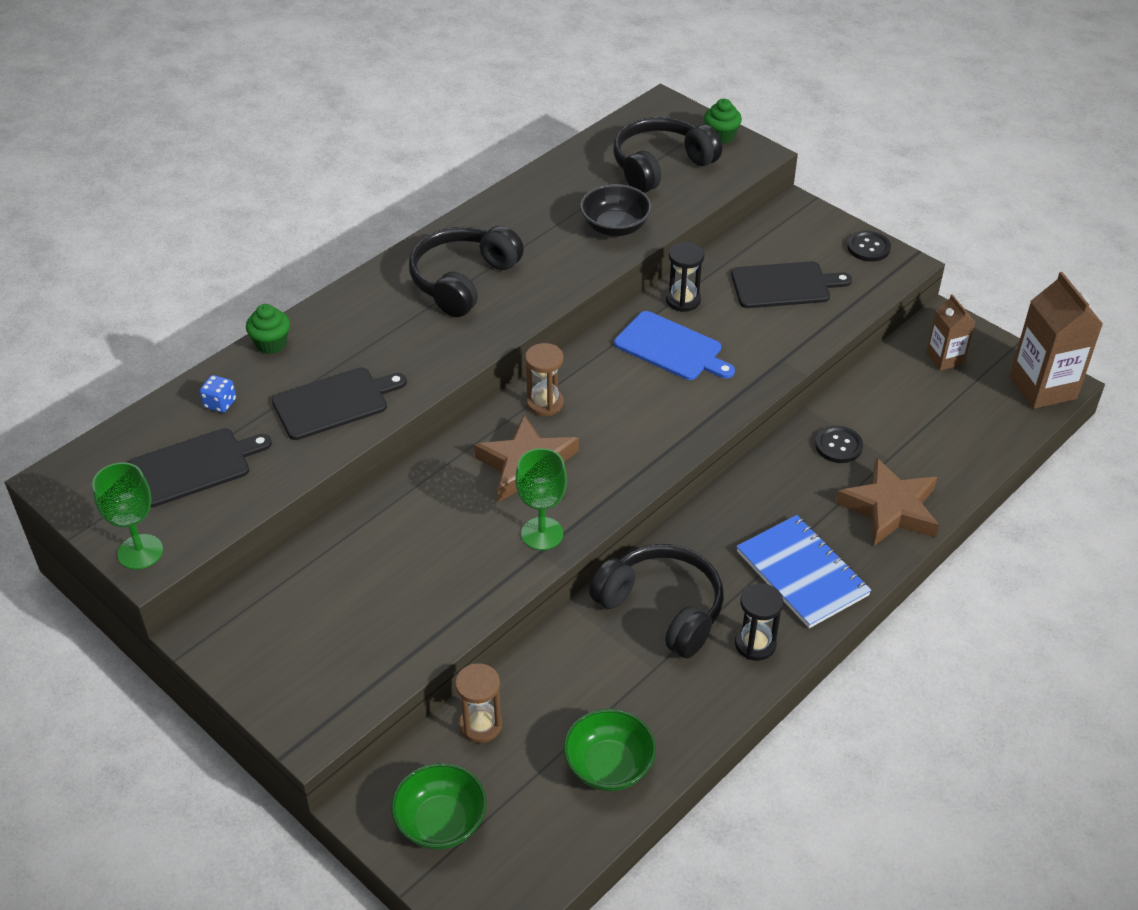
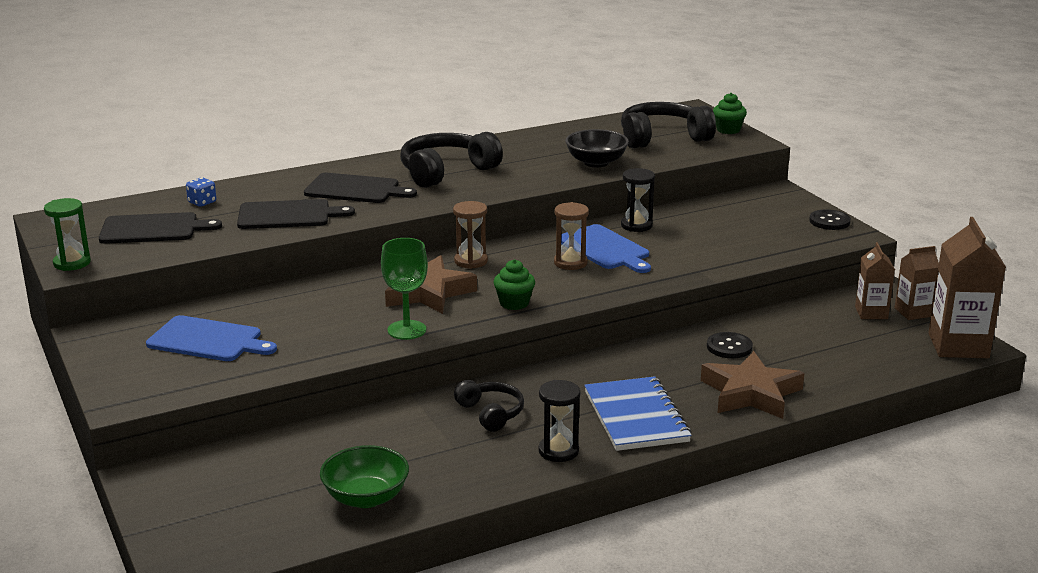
camera: 20 degrees right, 20 degrees down
(140, 552) = (72, 263): green goblet -> green hourglass
(271, 344) = (268, 180): green cupcake -> green cupcake (514, 303)
(341, 608) = (208, 340): none -> blue cutting board
(441, 822) = (195, 499): green bowl -> none
(480, 725) = (277, 449): brown hourglass -> brown hourglass (570, 263)
(662, 609) = (491, 413): black headphones -> black headphones, size x0.58
(784, 285) = (734, 230): black cutting board -> black cutting board (355, 189)
(982, 348) = (913, 312): none -> brown carton

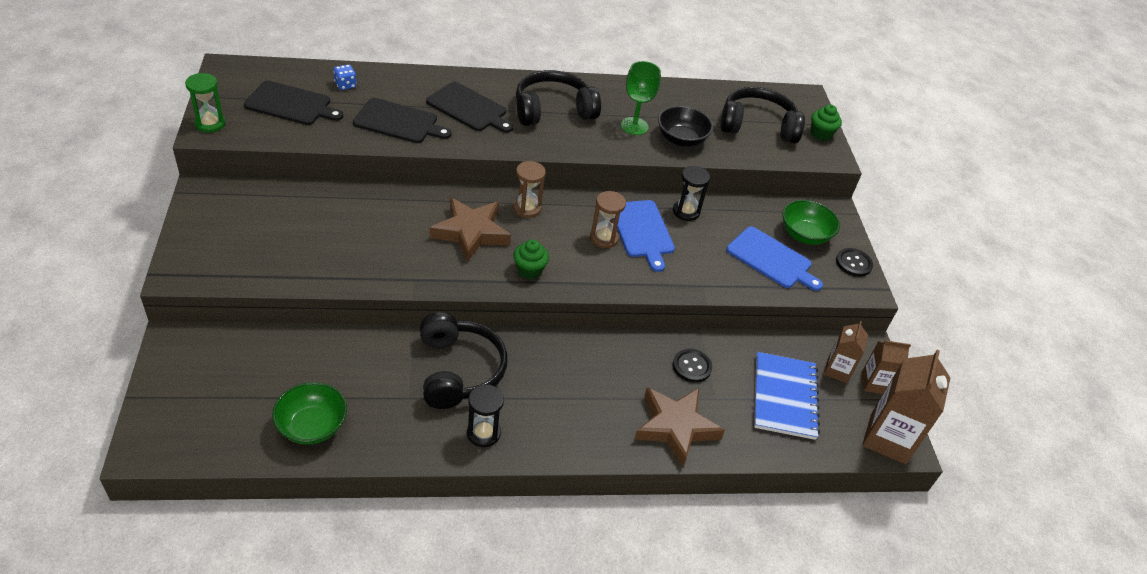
camera: 15 degrees right, 20 degrees up
(208, 340) = (278, 228): blue cutting board -> blue cutting board (771, 259)
(407, 330) = (428, 271): green goblet -> green goblet (634, 126)
(491, 413) = (458, 370): black headphones -> black headphones, size x1.73
(636, 417) = (566, 418): blue notebook -> blue notebook (784, 397)
(766, 214) = (804, 235): none -> green bowl

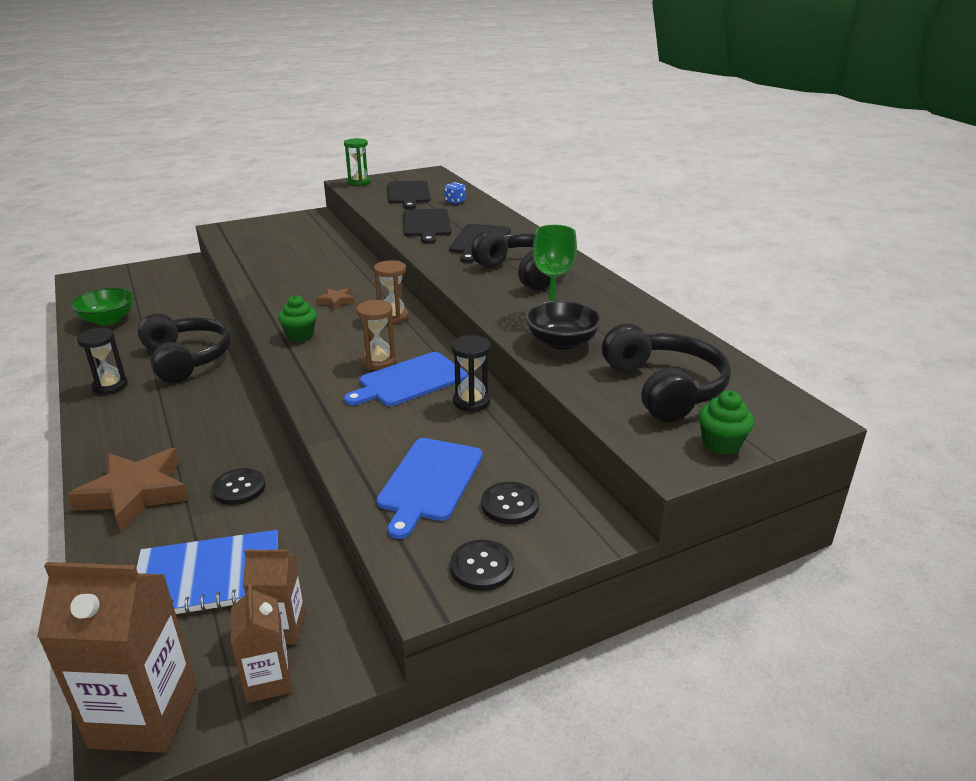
camera: 75 degrees right, 15 degrees down
(458, 370) = (186, 359): black headphones -> black headphones turned 90 degrees counterclockwise
(471, 232) = (336, 301): brown star -> brown star, size x0.47
(804, 235) = (510, 505): green bowl -> black button

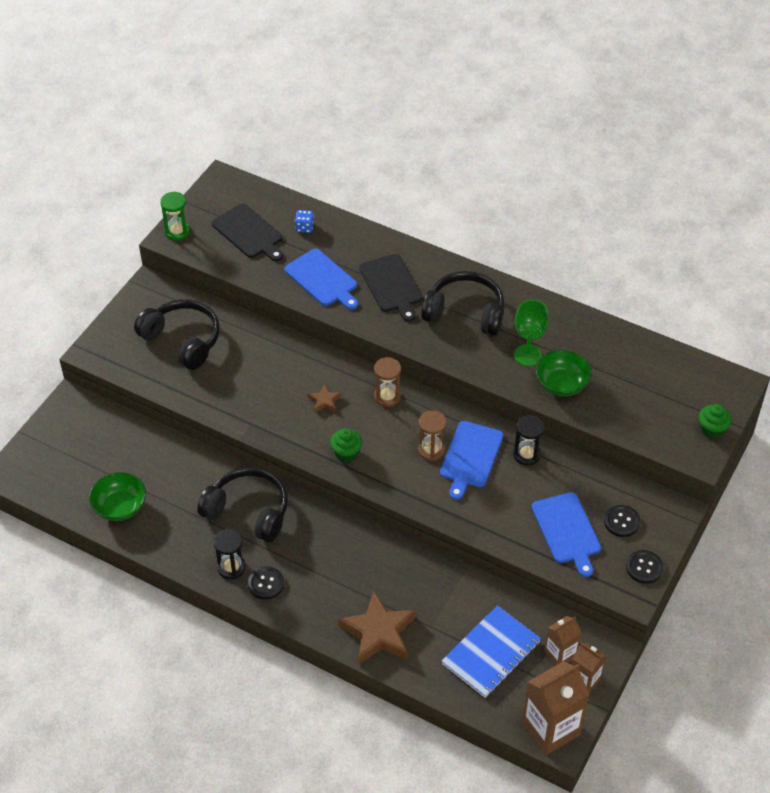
camera: 35 degrees left, 20 degrees up
(239, 488) = (433, 592): black button -> black button (266, 584)
(427, 224) = (323, 279): black cutting board -> blue cutting board
(561, 342) = (561, 384): black bowl -> green bowl
(664, 388) = (652, 397): black headphones -> black headphones (182, 340)

